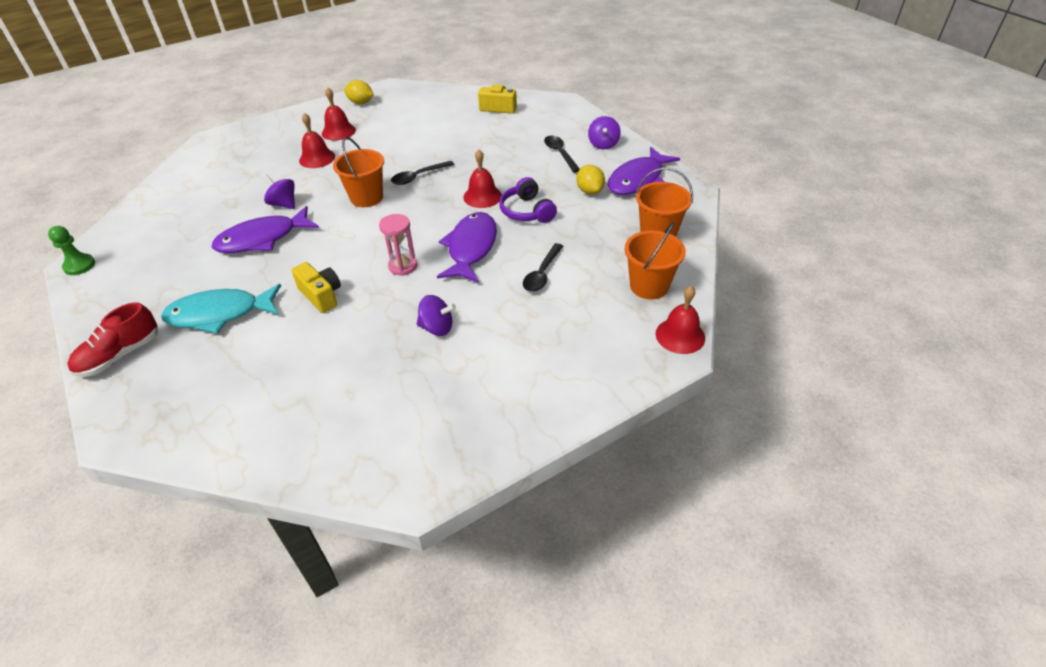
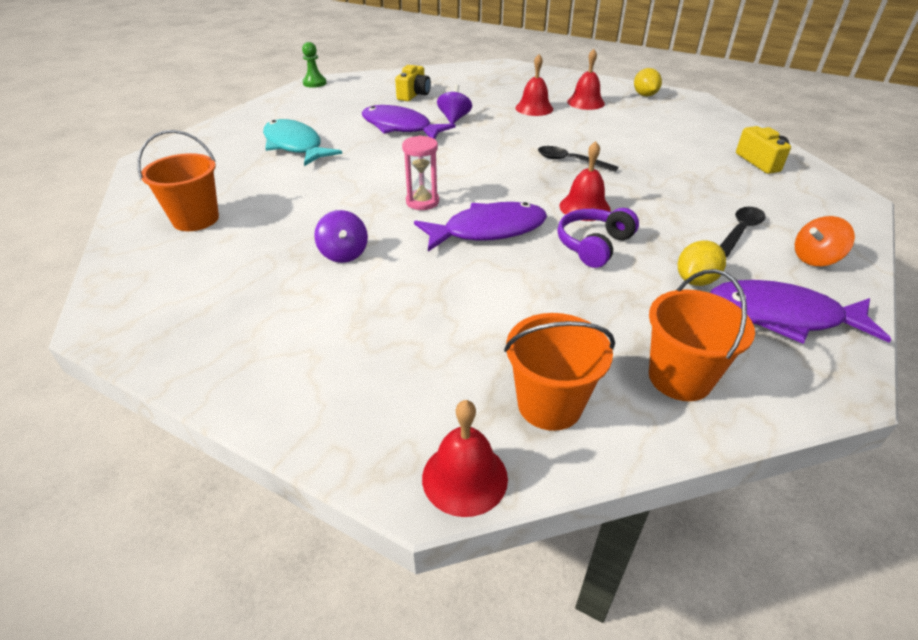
camera: 60 degrees right, 5 degrees down
(120, 355) = (229, 130): red shoe -> none
(321, 295) = (348, 178): yellow camera -> yellow camera (414, 95)
(366, 197) = (505, 148): orange bucket -> orange bucket (196, 219)
(542, 274) = (489, 295): black spoon -> none
(603, 144) = (815, 259): purple spinning top -> orange spinning top

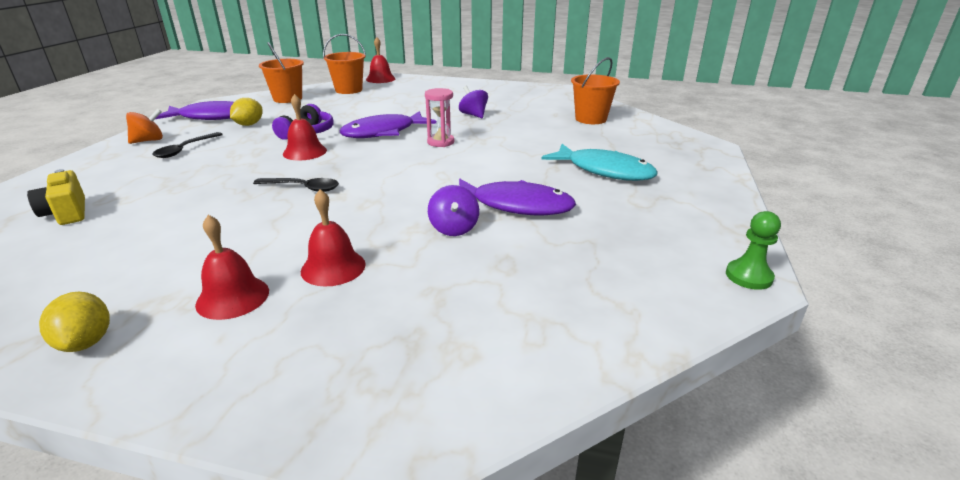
camera: 165 degrees right, 10 degrees down
(414, 95) = (548, 271): yellow camera -> none

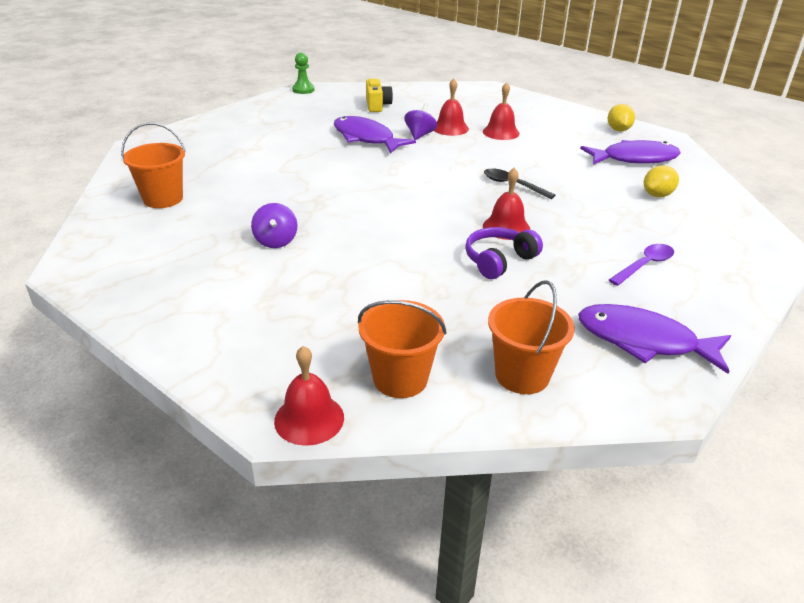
camera: 155 degrees left, 5 degrees up
(66, 213) = (702, 205): yellow camera -> yellow camera (377, 105)
(149, 140) = (705, 297): orange spinning top -> none
(185, 150) = (645, 265): black spoon -> purple spoon
(233, 297) = (554, 131): red bell -> red bell (450, 128)
(249, 124) = (578, 301): yellow lemon -> yellow lemon (657, 195)
(383, 132) = (408, 237): purple fish -> purple fish (634, 159)
(440, 142) = (360, 206): pink hourglass -> none
(604, 171) = (266, 145): turquoise fish -> none

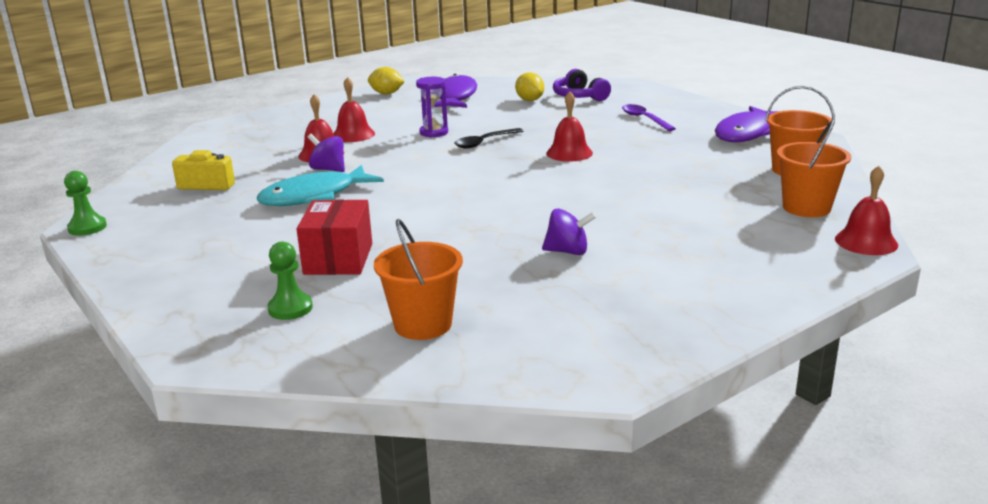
camera: 75 degrees left, 10 degrees down
(192, 158) = (290, 308): none -> green pawn
(261, 161) = (338, 259): none -> red box
(366, 138) = (314, 196): purple fish -> turquoise fish
(499, 260) = (629, 161): purple headphones -> purple headphones (579, 96)
(525, 161) = (434, 132): none -> purple hourglass

